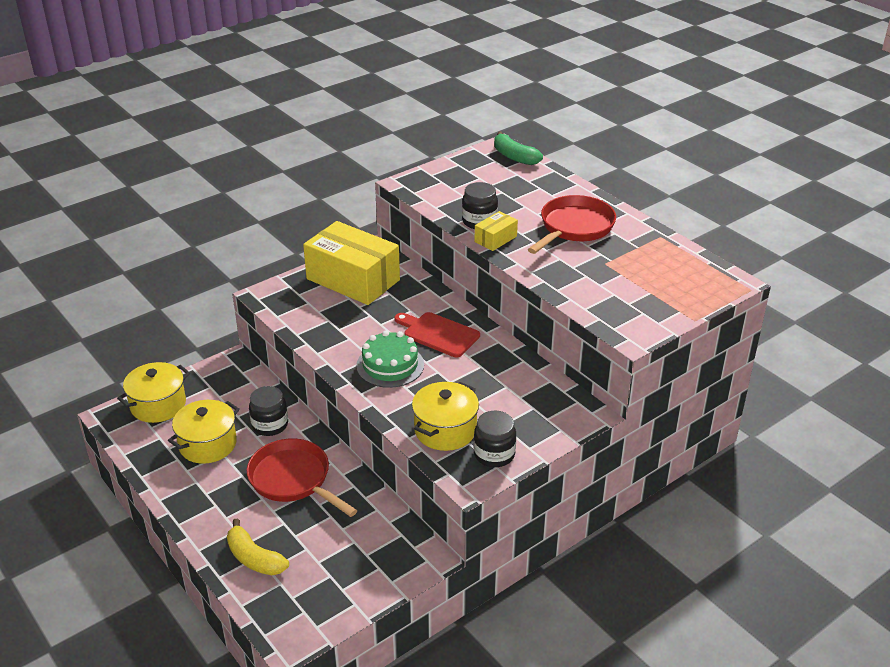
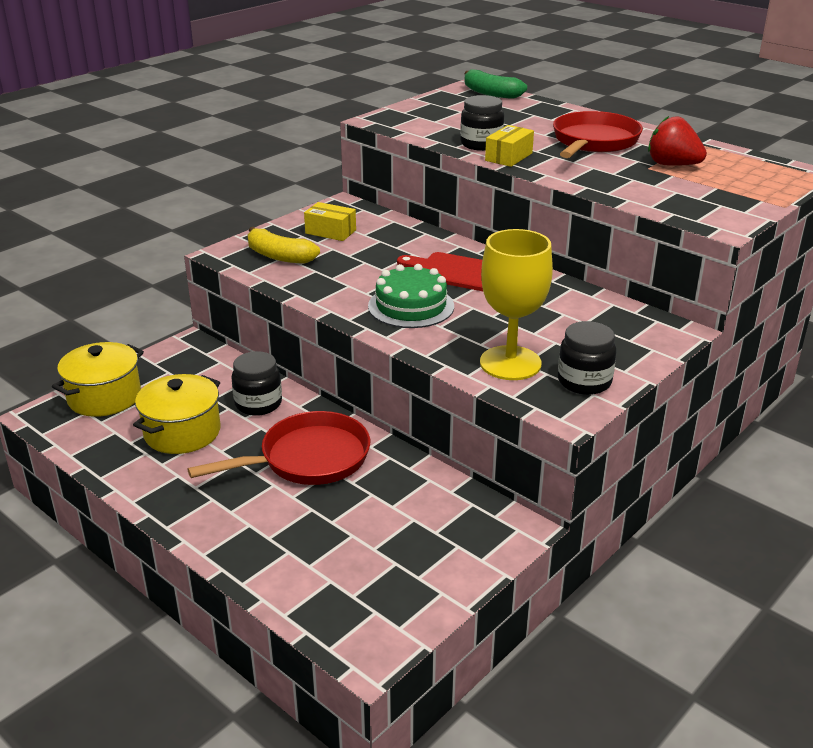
camera: 10 degrees left, 5 degrees down
(254, 558) = (285, 555): yellow banana -> yellow banana (279, 256)
(293, 479) = (308, 459): red pan -> red pan turned 120 degrees clockwise
(353, 279) = (330, 232): yellow box -> yellow box, size x0.45
(445, 430) = (510, 363): yellow pot -> yellow goblet
(627, 262) = (672, 165): none -> red strawberry

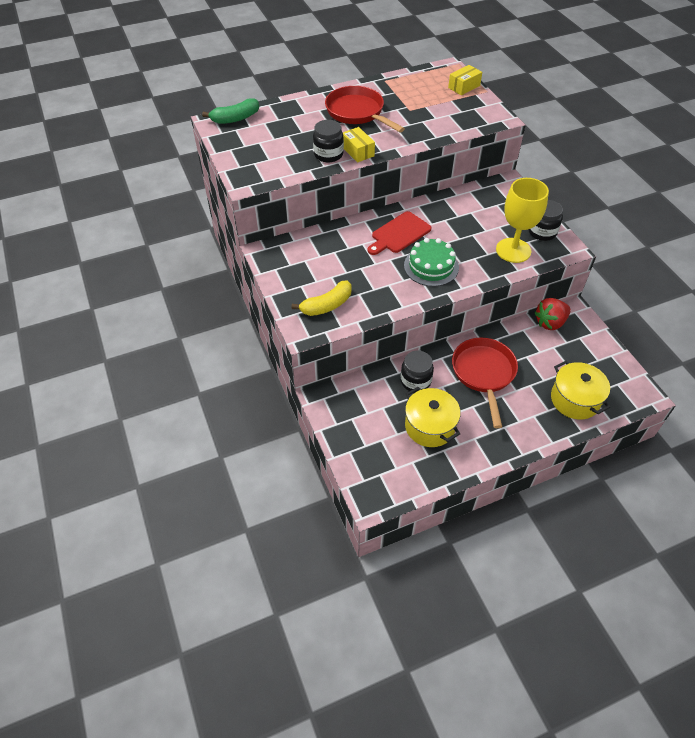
camera: 65 degrees left, 20 degrees up
(104, 397) = (366, 460): yellow pot -> yellow pot (575, 400)
(330, 232) = (305, 270): yellow box -> yellow box (464, 87)
(672, 165) = (411, 101): red strawberry -> red strawberry (550, 323)

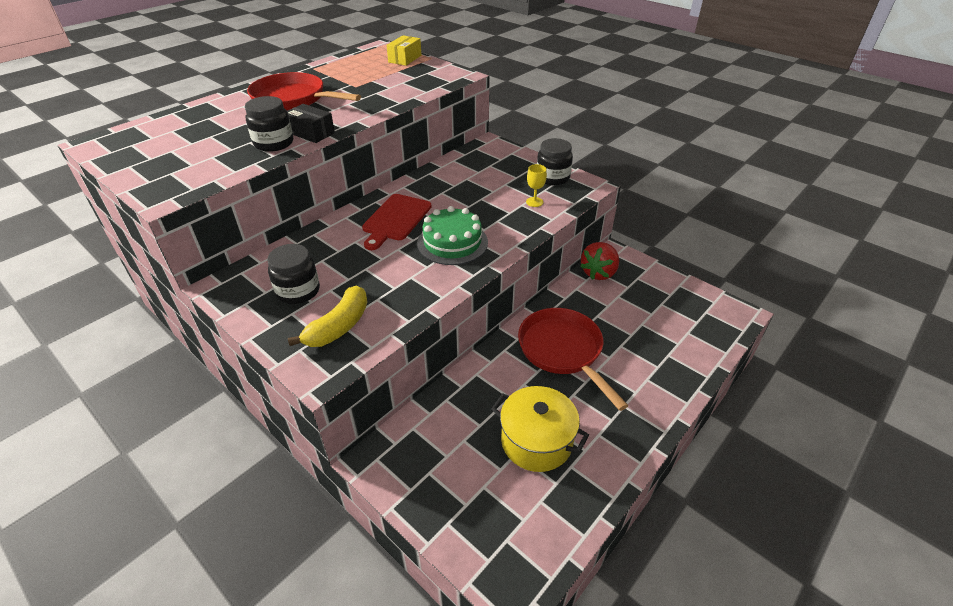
camera: 25 degrees left, 10 degrees down
(235, 118) = (128, 134): green banana -> none
(357, 151) = (311, 133): yellow box -> black box
(415, 381) = (488, 389): black jar -> black jar (298, 291)
(513, 250) = (534, 202): yellow goblet -> yellow goblet, size x0.41
(575, 400) = (677, 344): yellow pot -> none

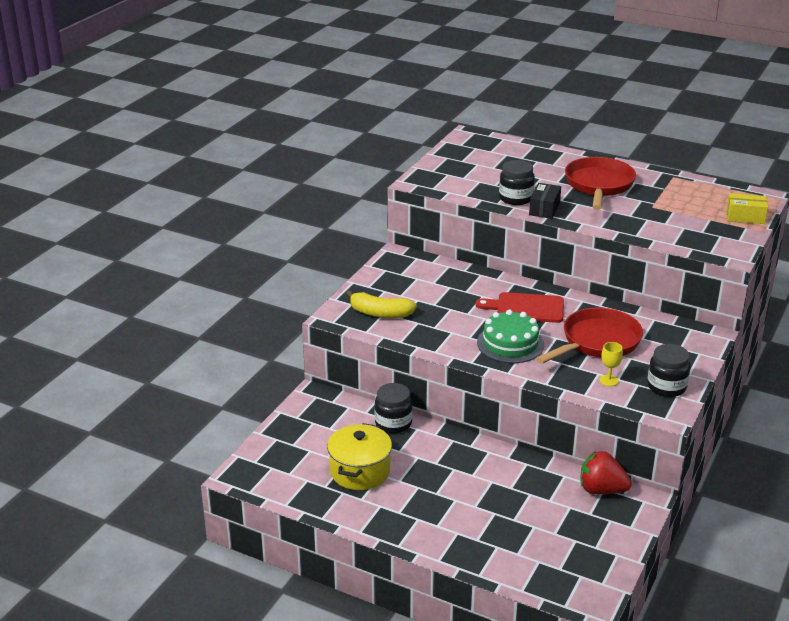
camera: 75 degrees right, 10 degrees down
(298, 291) = (408, 287): black jar -> black jar (393, 423)
(563, 351) = (468, 475): red pan -> red pan (597, 342)

